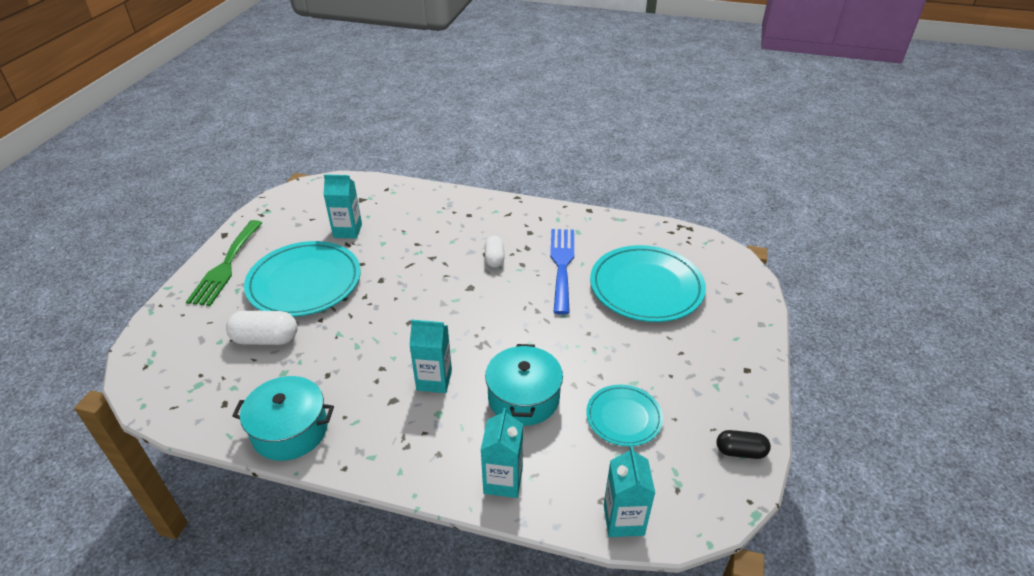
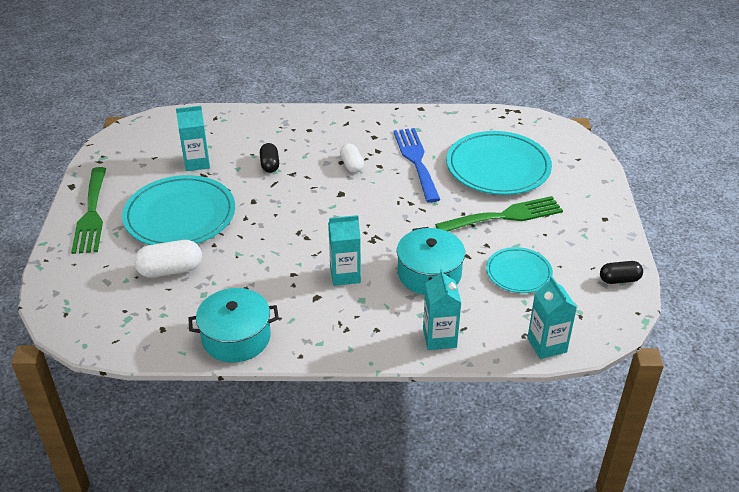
camera: 15 degrees left, 0 degrees up
(415, 244) = (270, 165): none -> black capsule
(633, 345) = (505, 216): none -> green fork

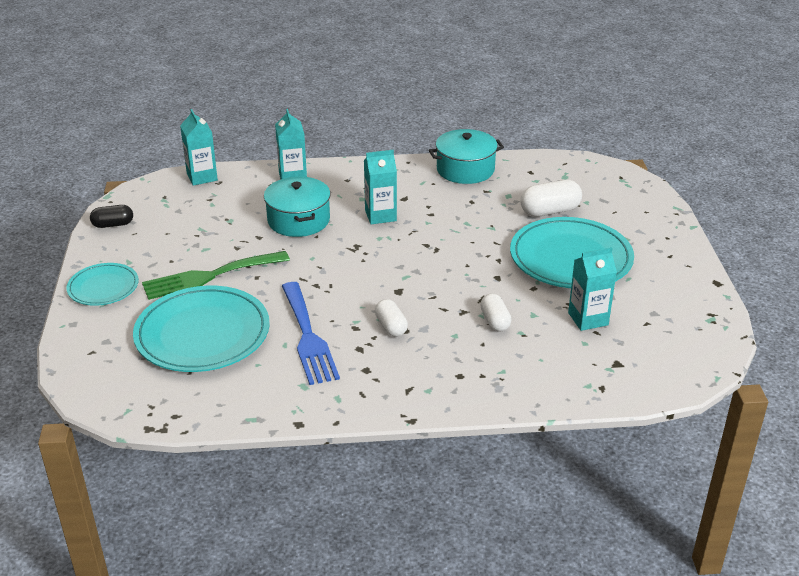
camera: 175 degrees right, 5 degrees down
(91, 214) = (667, 254): green fork -> none
(270, 165) = (495, 321): black capsule -> white capsule
(518, 273) = (210, 225): turquoise plate -> turquoise plate (103, 287)

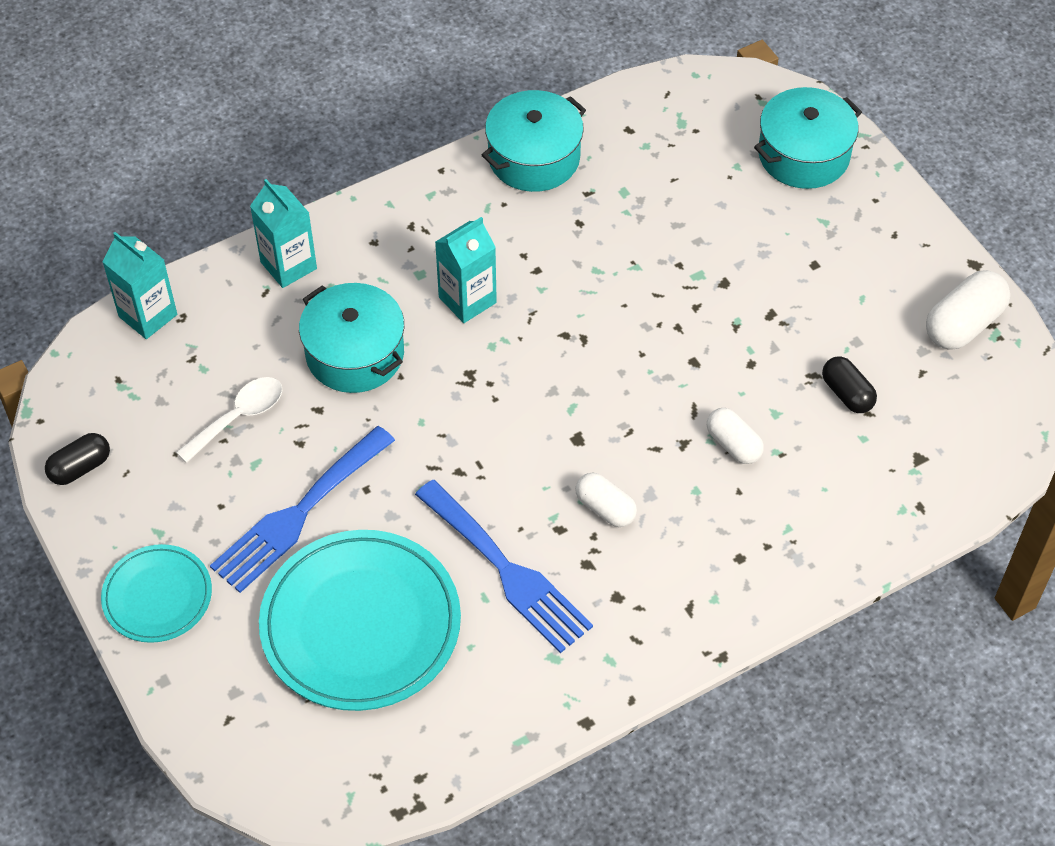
camera: 25 degrees left, 20 degrees up
(209, 276) = (298, 514): green fork -> blue fork
(213, 228) = (238, 417): none -> white spoon
(550, 211) = (697, 203): white capsule -> white capsule (963, 324)
(570, 258) = (770, 288): turquoise plate -> none
(588, 319) = (847, 393): turquoise carton -> black capsule
(633, 207) = (803, 155): none -> turquoise pot

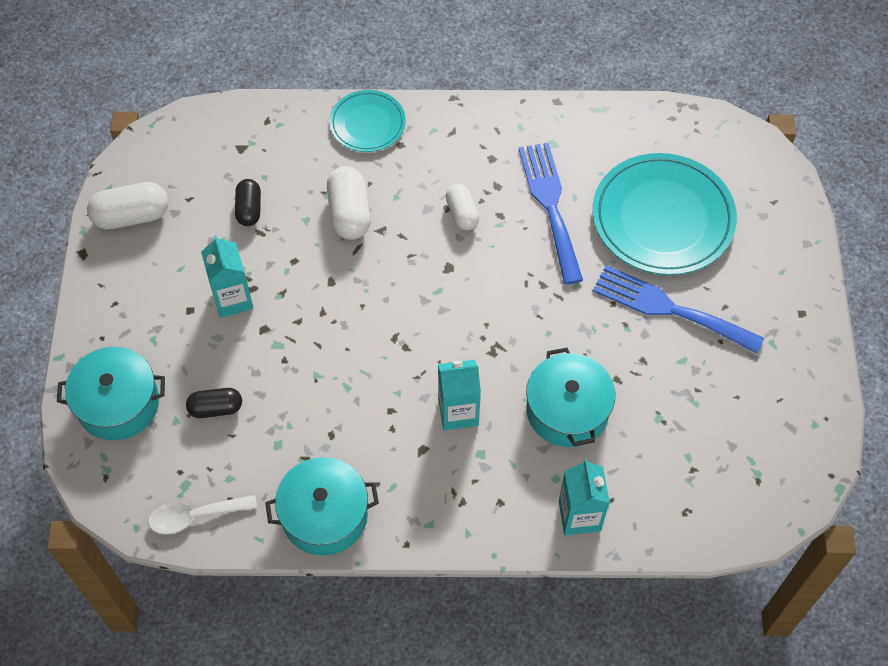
camera: 150 degrees left, 5 degrees up
(80, 467) = (812, 420): black capsule -> black capsule (216, 408)
(148, 315) = (713, 527): turquoise carton -> turquoise carton (233, 299)
(157, 596) = (790, 299): turquoise plate -> turquoise plate (367, 123)
(238, 417) = (678, 402): white spoon -> white spoon (195, 516)
(298, 514) = (669, 308): blue fork -> blue fork turned 135 degrees counterclockwise
(733, 444) = (349, 213): white capsule -> white capsule, size x1.55

